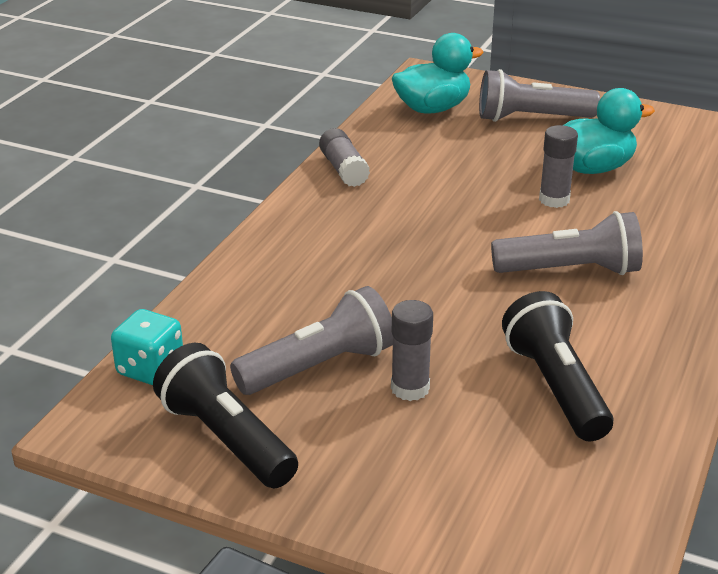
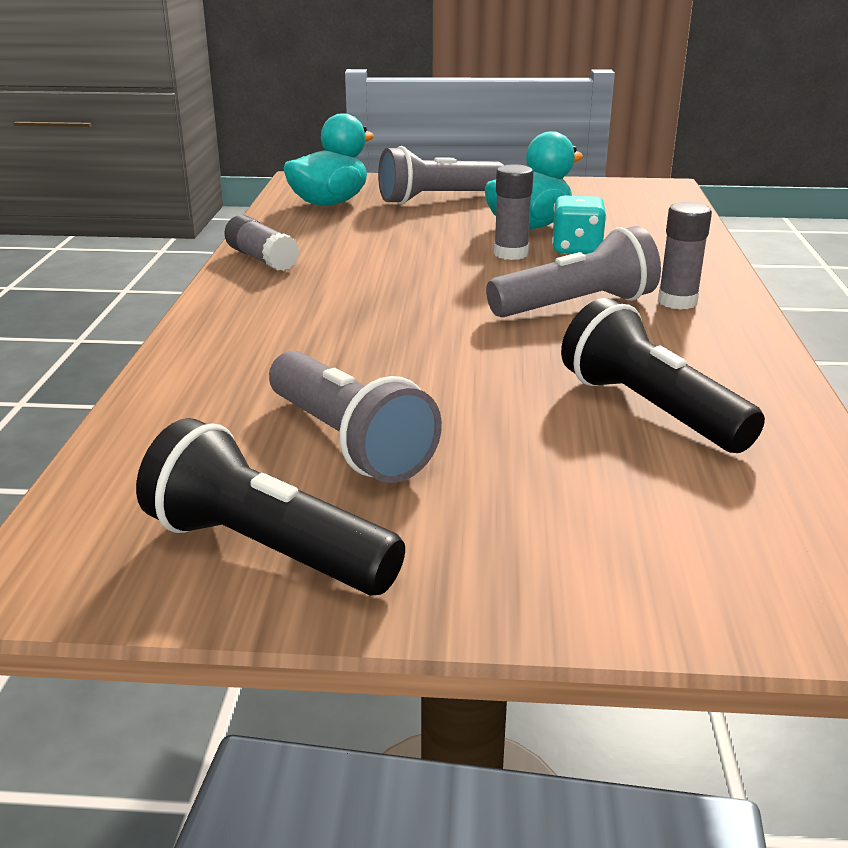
camera: 20 degrees left, 5 degrees down
(150, 369) = (109, 488): turquoise dice -> turquoise dice (576, 249)
(319, 367) = (348, 442): grey flashlight -> grey flashlight turned 105 degrees clockwise
(410, 388) = (481, 443): grey glue stick -> grey glue stick (677, 302)

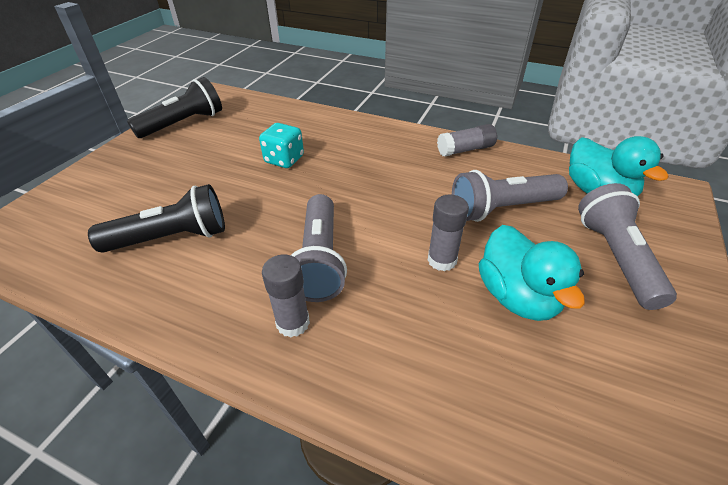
camera: 110 degrees right, 15 degrees up
(348, 442) = (231, 146): grey flashlight -> grey flashlight (502, 209)
(576, 249) = (441, 307): turquoise dice -> turquoise dice (284, 160)

